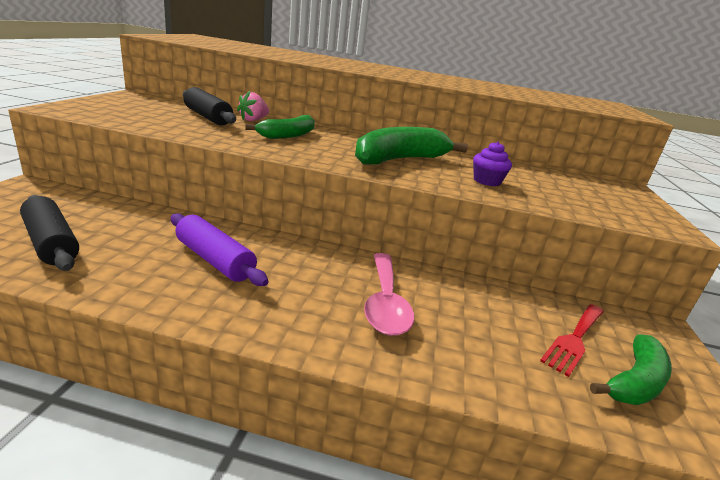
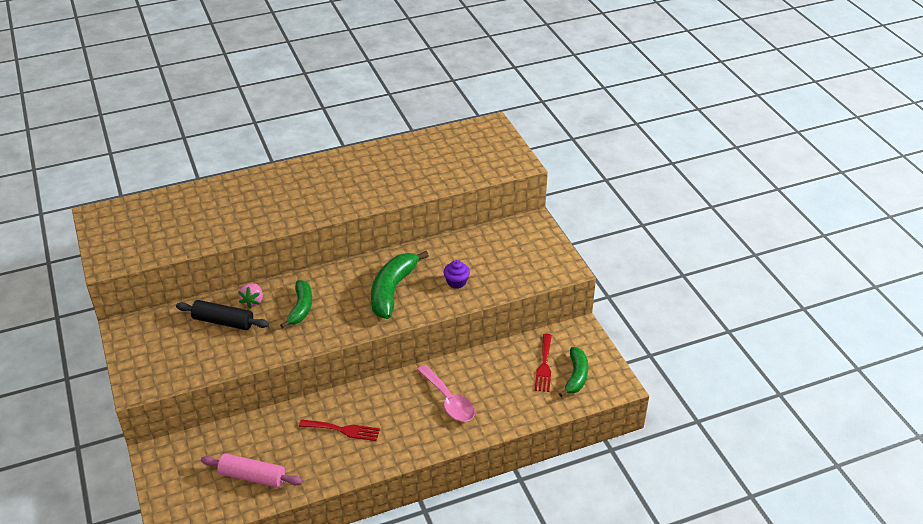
camera: 30 degrees left, 15 degrees up
(51, 243) = (252, 476): black rolling pin -> pink rolling pin
(215, 260) = (343, 430): purple rolling pin -> red fork

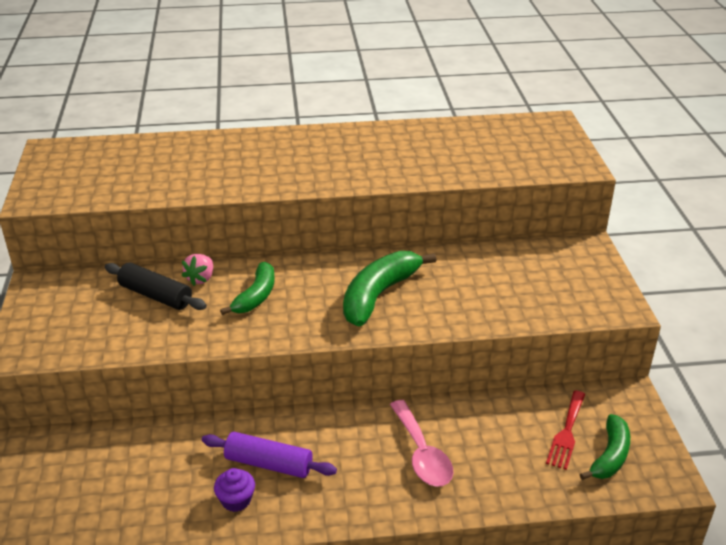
camera: 15 degrees right, 5 degrees down
(252, 476) = (129, 501): pink rolling pin -> none
(343, 430) = (268, 464): red fork -> purple rolling pin
(456, 282) = (465, 299): purple cupcake -> purple cupcake (236, 500)

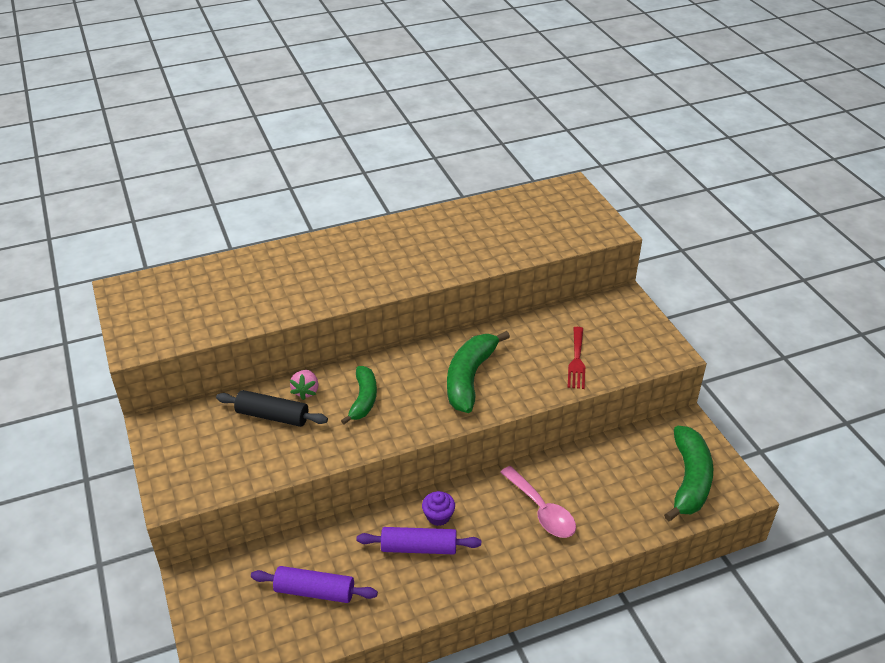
camera: 15 degrees left, 5 degrees up
(138, 484) = (314, 591): none -> purple rolling pin
(236, 500) = (404, 586): purple cupcake -> purple cupcake (438, 516)
(566, 432) = (649, 467): red fork -> red fork (577, 361)
(610, 456) = (689, 480): green banana -> green banana, size x1.55

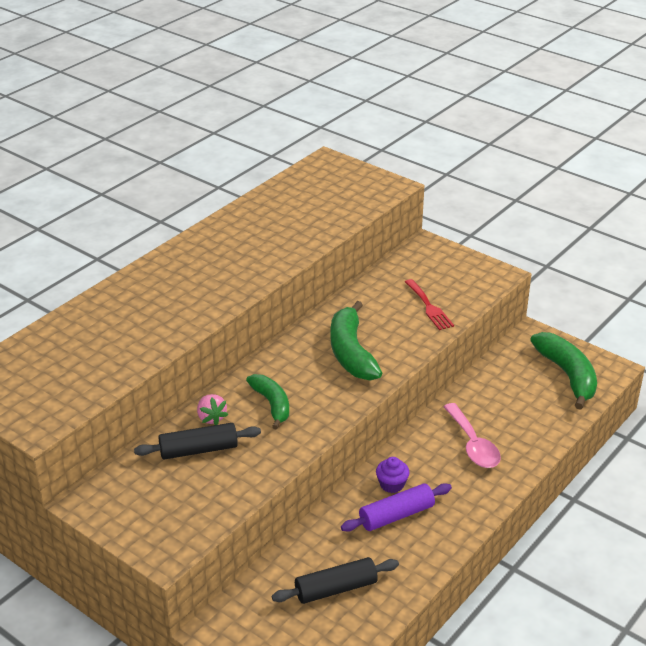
camera: 30 degrees left, 5 degrees down
(314, 591) = (336, 589): purple rolling pin -> black rolling pin
(541, 510) = (472, 444): pink spoon -> pink spoon turned 45 degrees clockwise

